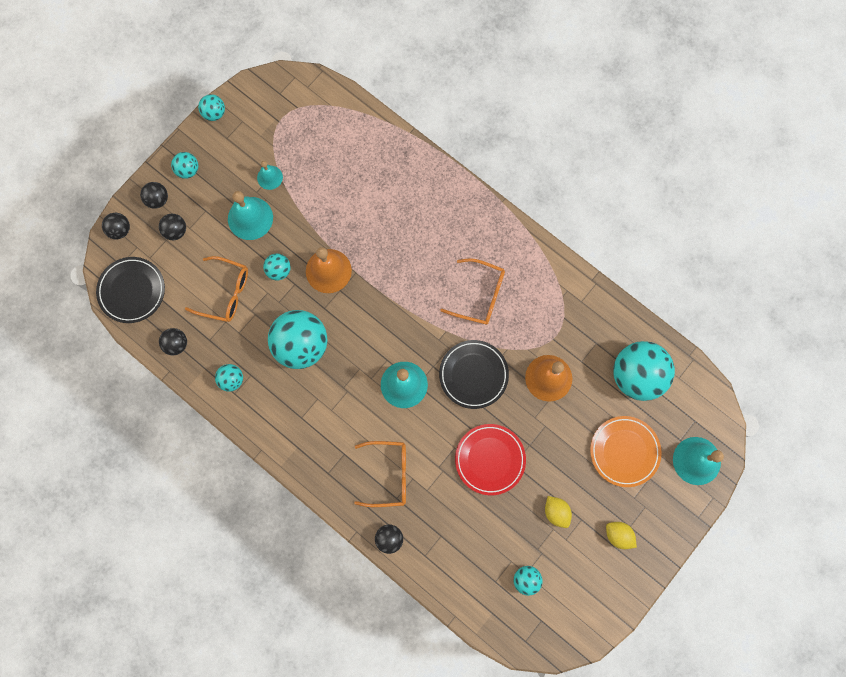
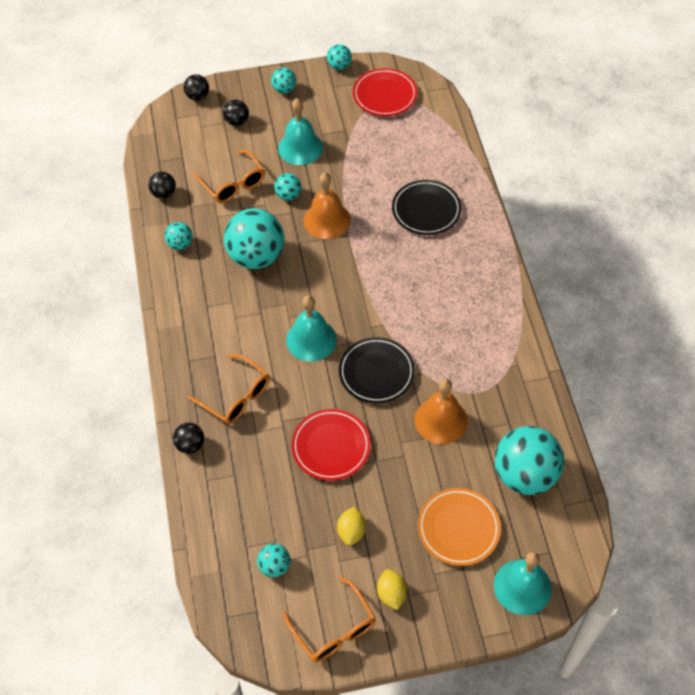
camera: 40 degrees right, 20 degrees down
(132, 291) = (167, 139): black plate -> black plate (426, 210)
(157, 199) = (244, 94): black ball -> none
(270, 177) = (341, 130): turquoise bell -> none
(276, 116) = (385, 95): none -> red plate
(479, 295) = (436, 317): orange glasses -> orange glasses (333, 628)

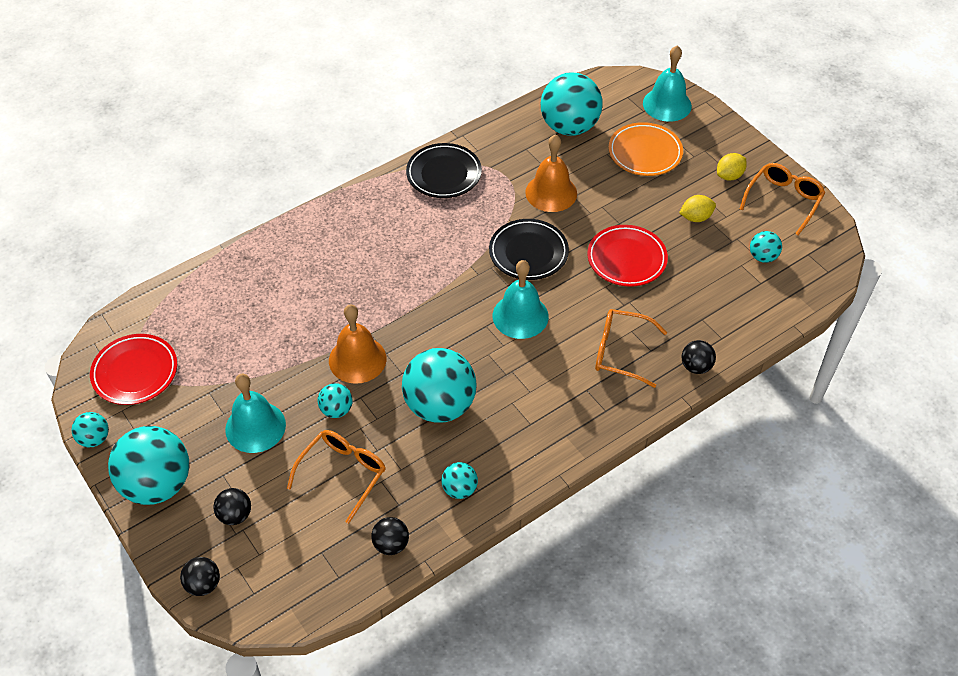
camera: 115 degrees left, 5 degrees down
(235, 396) = (621, 352): orange glasses -> orange glasses turned 90 degrees counterclockwise
(284, 89) = (157, 484): turquoise ball -> turquoise ball, size x2.13
(426, 210) = (304, 277): black plate -> black plate (444, 174)

